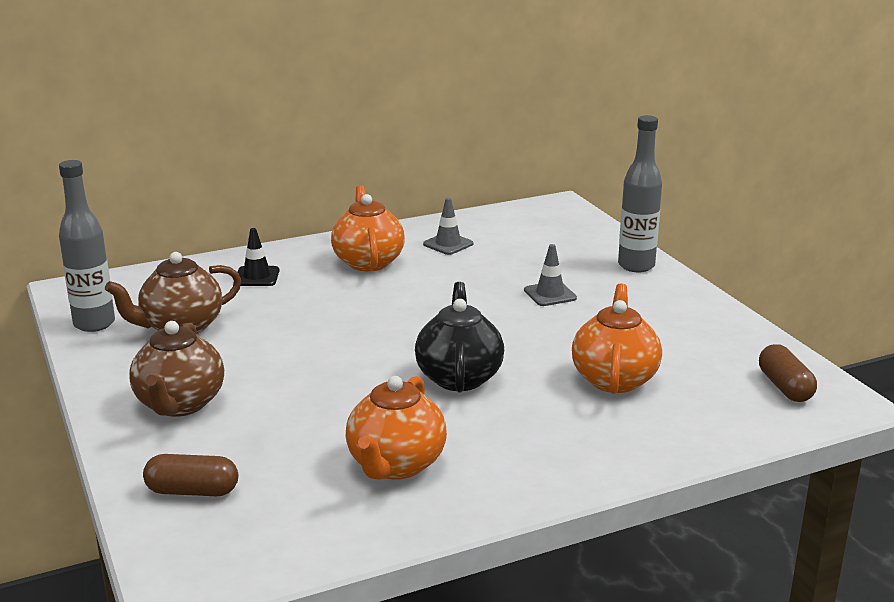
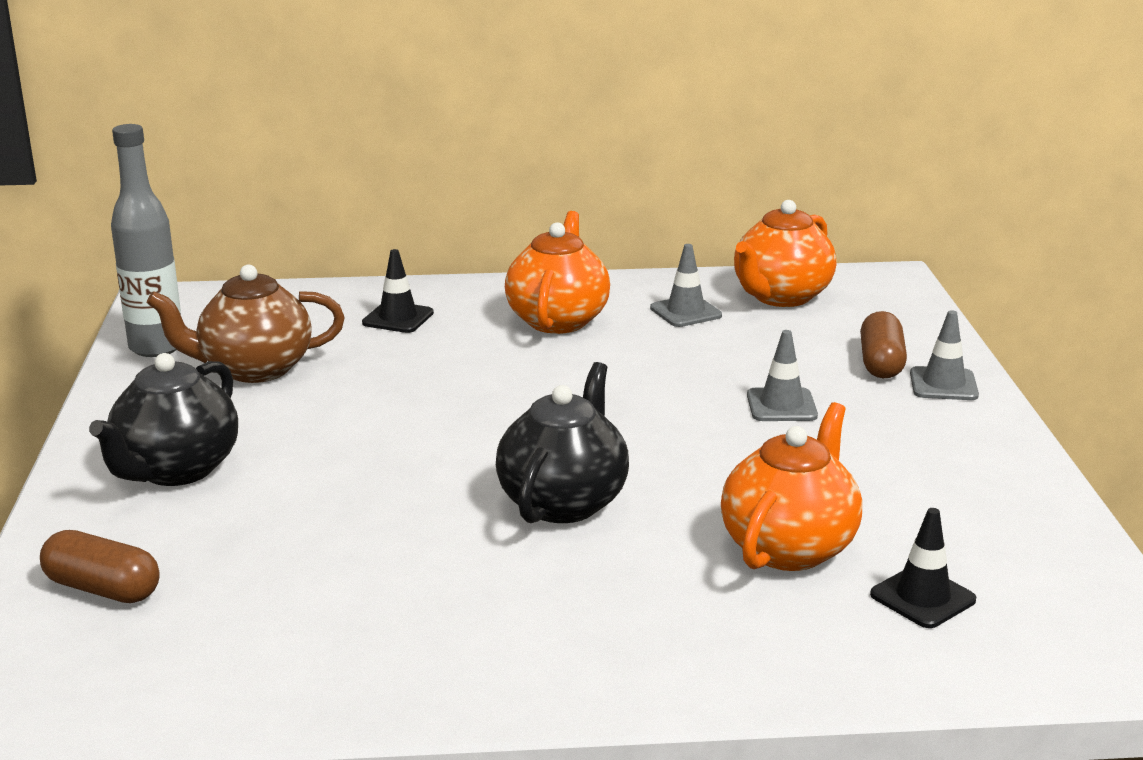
camera: 20 degrees right, 0 degrees up
(180, 404) = (176, 470): brown teapot -> black teapot
(395, 465) = (384, 610): orange teapot -> orange teapot (781, 297)
(636, 266) = (943, 384): grey bottle -> grey traffic cone
(708, 393) = (922, 597): none -> black traffic cone
(785, 387) = (1057, 613): brown capsule -> brown capsule (881, 363)

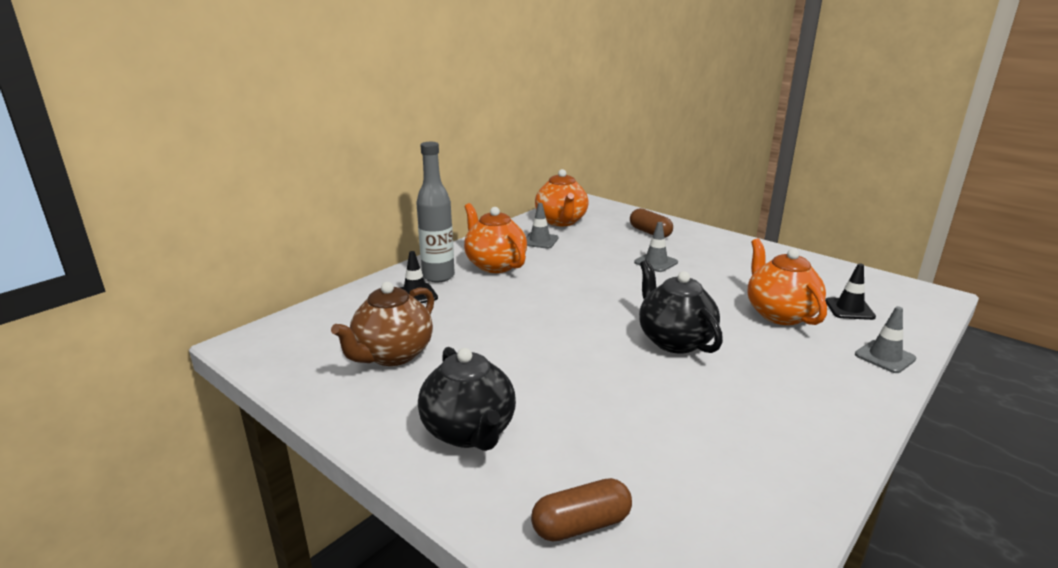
camera: 45 degrees left, 0 degrees up
(156, 347) = (301, 372): grey bottle -> grey bottle (438, 276)
(943, 384) = (685, 232): grey traffic cone -> grey traffic cone (885, 357)

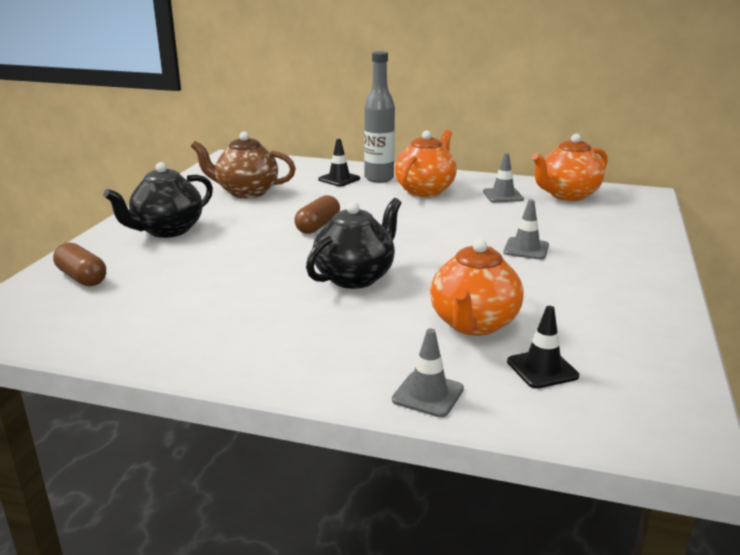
camera: 65 degrees right, 0 degrees up
(650, 232) = (607, 236): brown capsule -> brown capsule (318, 226)
(779, 314) = (473, 324): orange teapot -> orange teapot turned 150 degrees clockwise

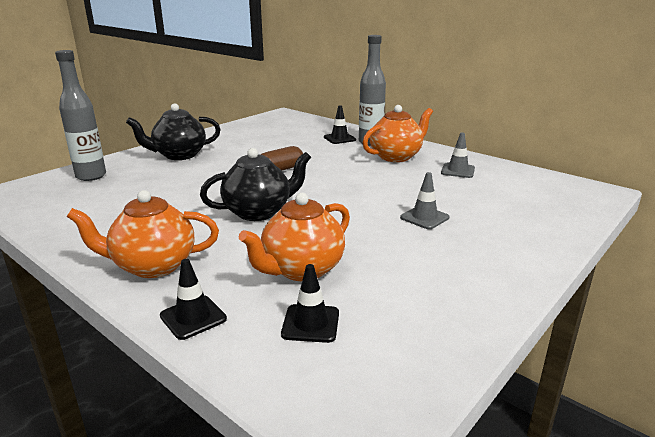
camera: 25 degrees right, 0 degrees up
(82, 277) = (91, 176): brown capsule -> grey bottle
(246, 192) = (262, 138): brown teapot -> none
(428, 394) = (193, 317): grey traffic cone -> black traffic cone
(567, 195) = (519, 180): orange teapot -> orange teapot (153, 266)

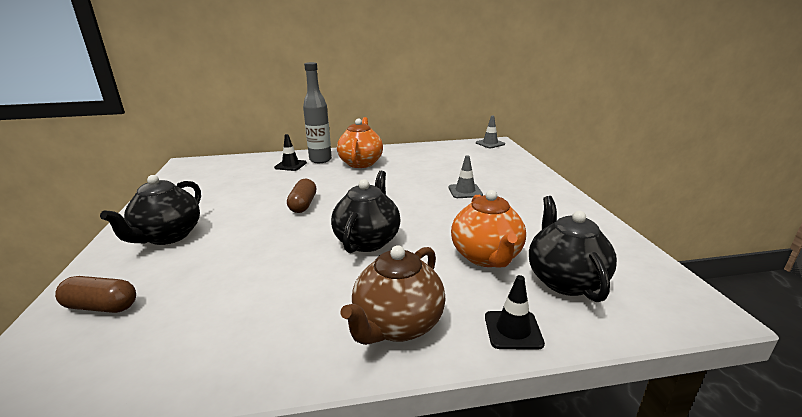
camera: 50 degrees left, 0 degrees up
(91, 176) = (101, 307): grey bottle -> brown capsule
(153, 266) = (397, 325): orange teapot -> brown teapot
(310, 323) = (564, 280): black traffic cone -> black teapot
(457, 171) = (415, 157): grey traffic cone -> grey traffic cone (490, 143)

